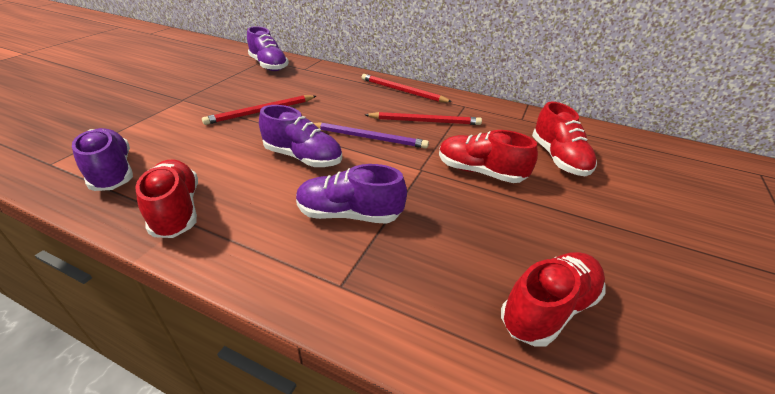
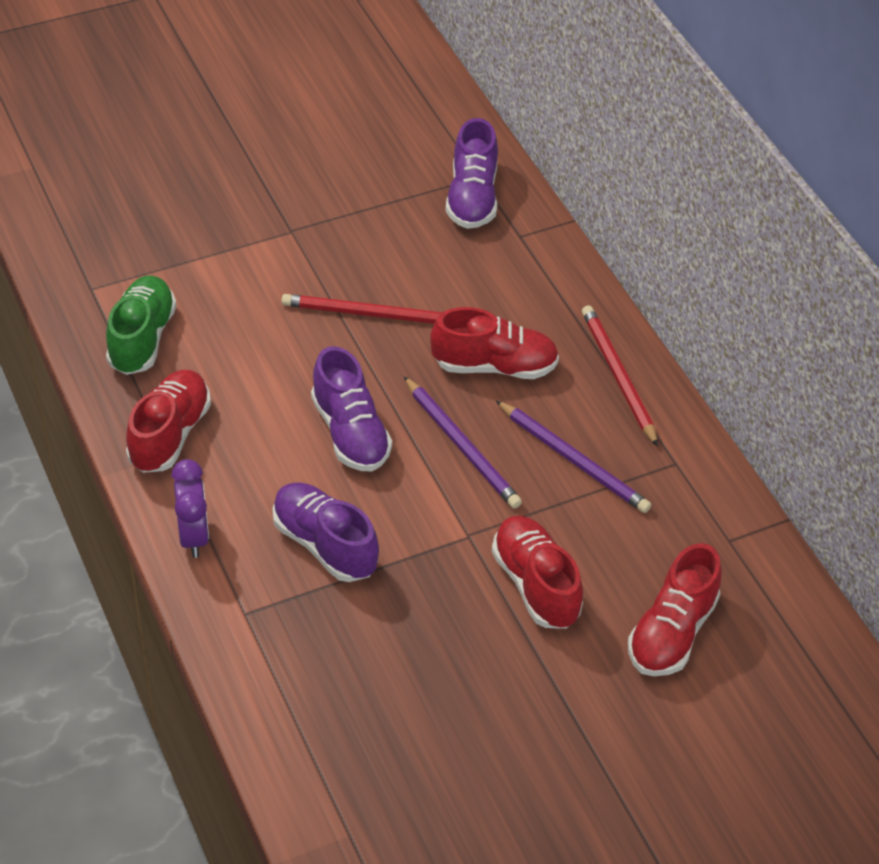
camera: 40 degrees right, 10 degrees up
(112, 172) = (142, 339): purple shoe -> green shoe
(250, 259) = (193, 536): none -> purple clock
(425, 121) = (573, 460): red pencil -> purple pencil
(548, 308) = (396, 756): red shoe -> red shoe (494, 366)

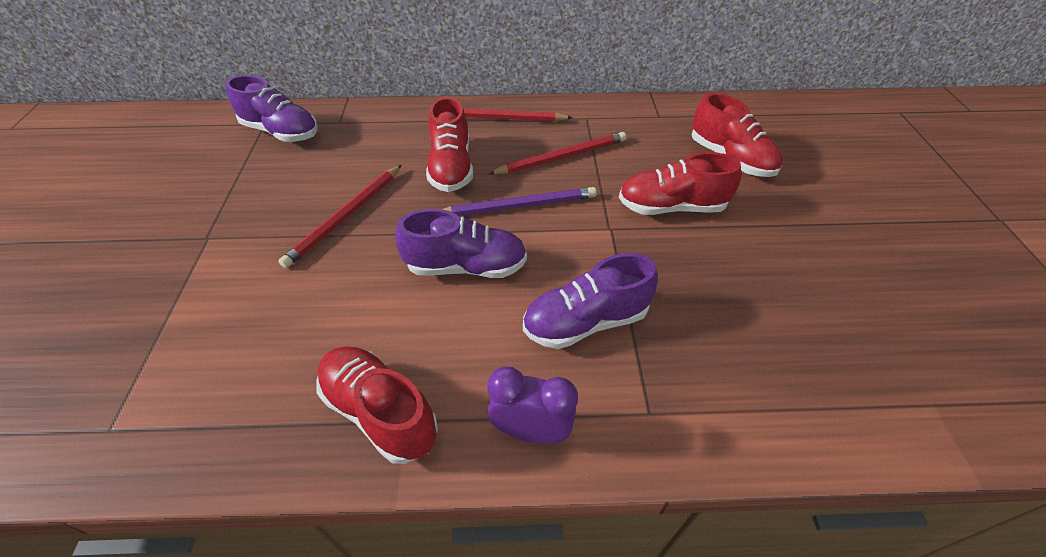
camera: 65 degrees left, 0 degrees up
(142, 339) = (228, 399): green shoe -> none
(494, 366) = (451, 168): red shoe -> red shoe turned 150 degrees clockwise
(573, 460) = (562, 157): purple pencil -> red pencil

